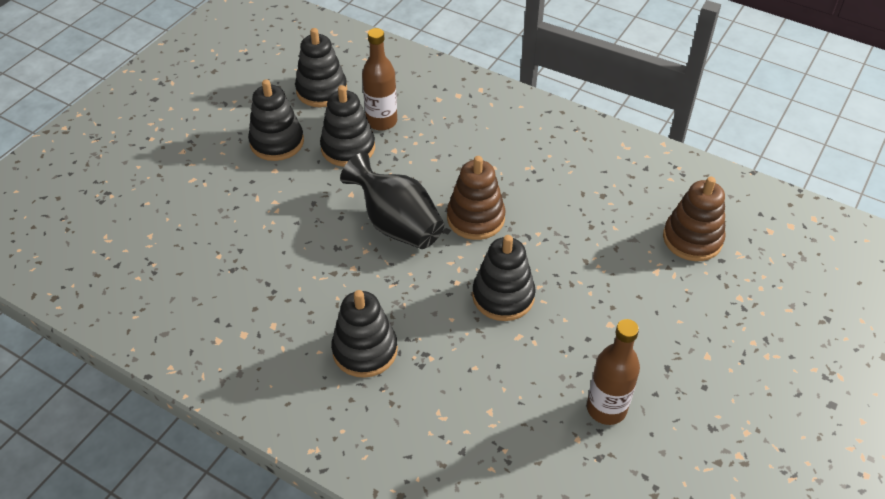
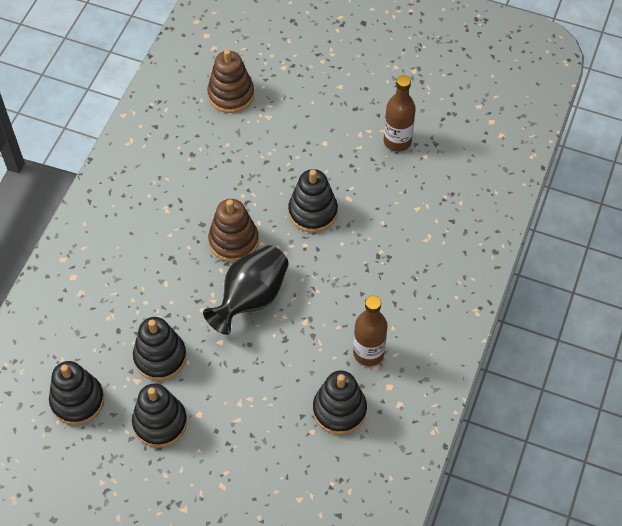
camera: 100 degrees left, 10 degrees up
(365, 350) = (384, 296): black stacking toy -> black stacking toy (339, 410)
(381, 121) = (119, 336): brown bottle -> brown bottle (368, 353)

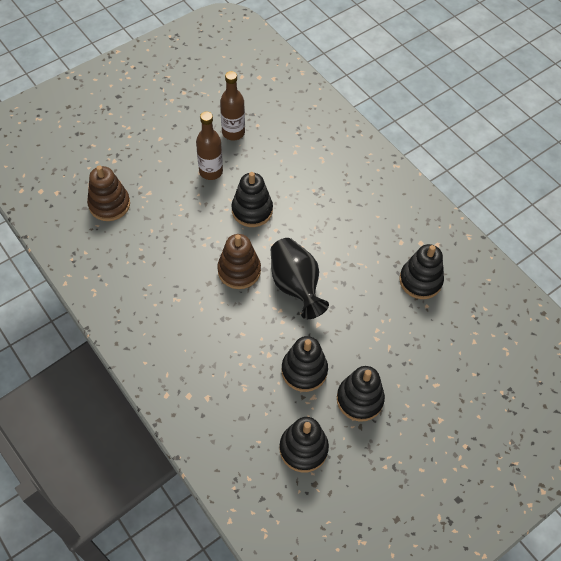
camera: 60 degrees left, 0 degrees up
(368, 353) = (387, 240): brown bottle -> brown bottle (211, 171)

